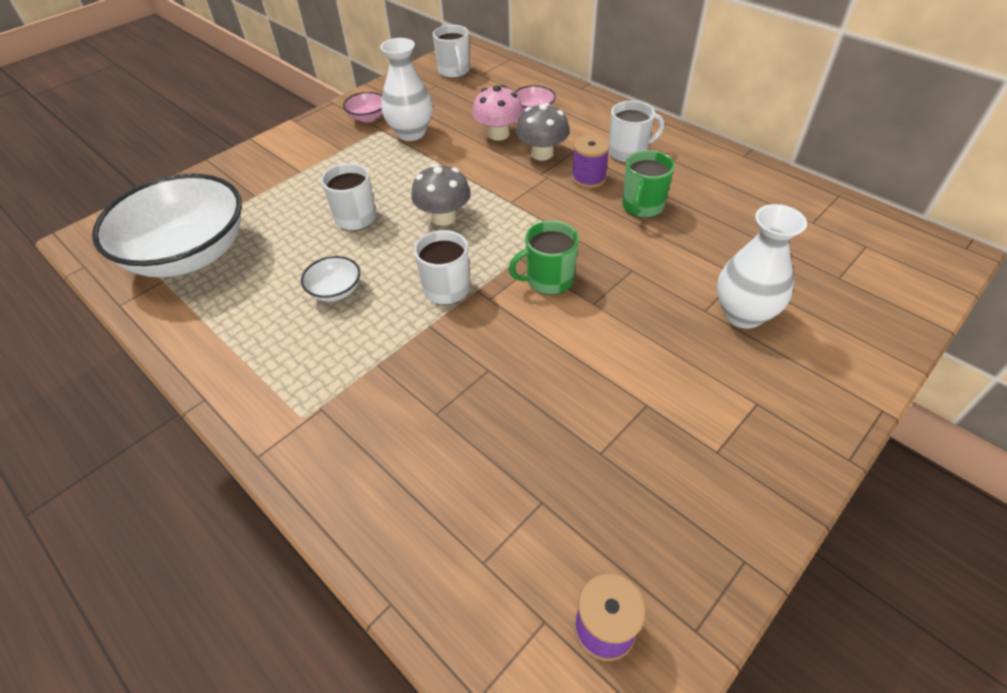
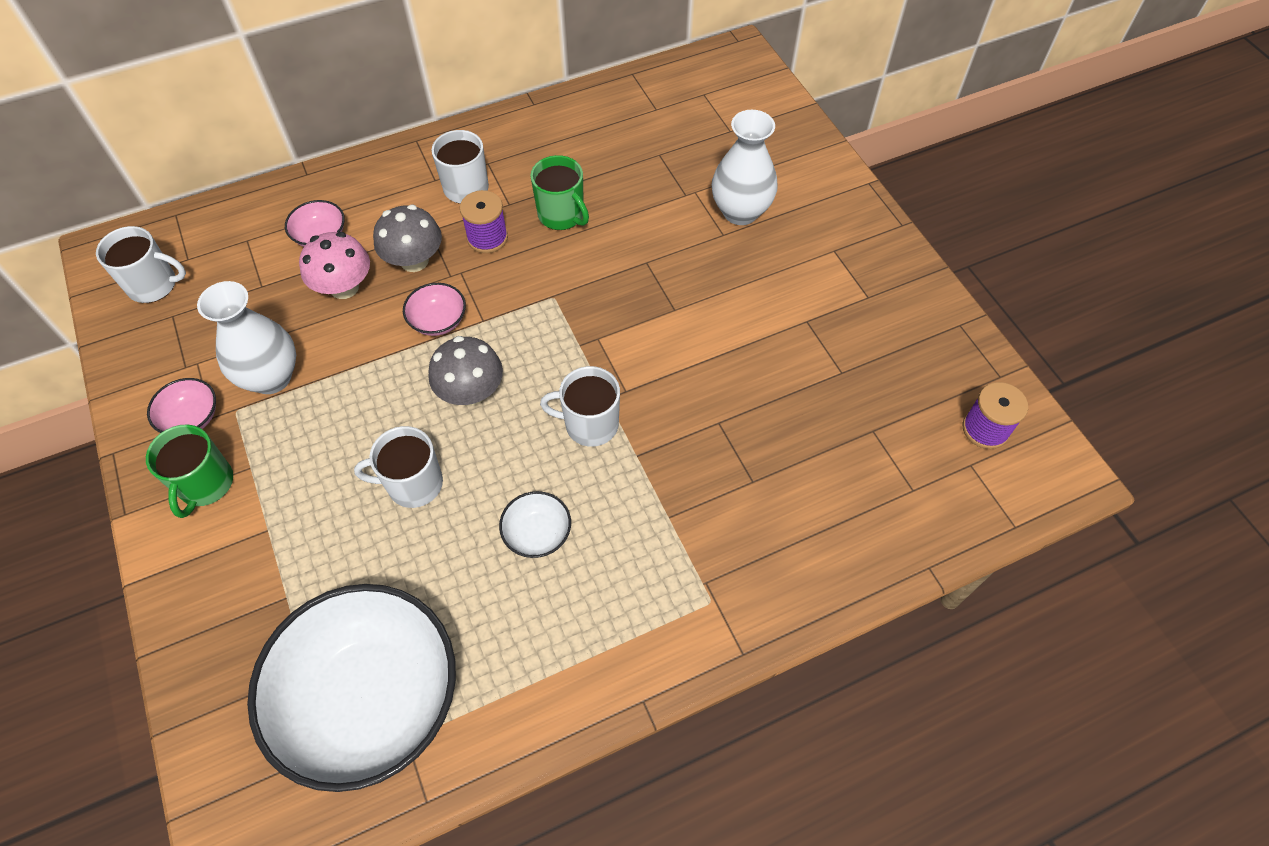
camera: 70 degrees left, 10 degrees up
(497, 182) = (438, 321): none -> pink bowl
(548, 280) = (625, 332): green mug -> green mug (205, 484)

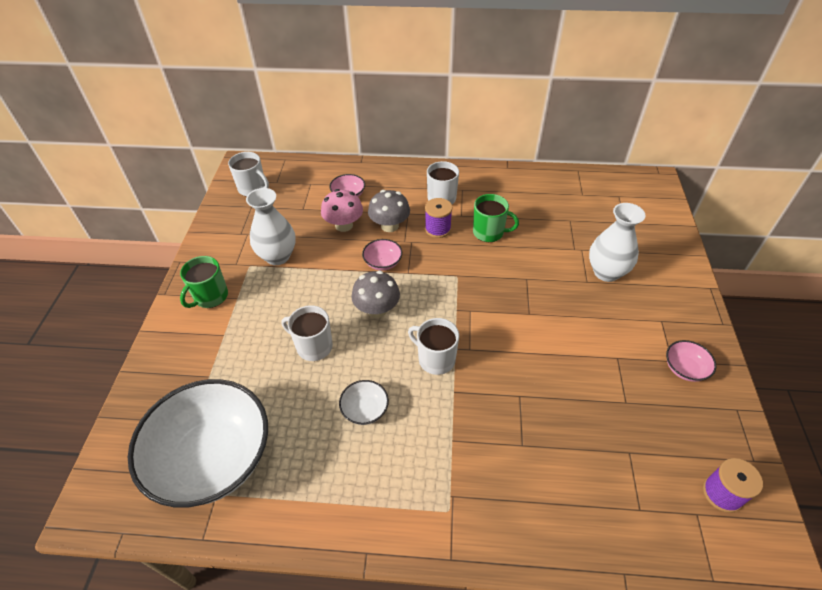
camera: 30 degrees right, 10 degrees down
(191, 418) = (226, 260): pink bowl -> pink bowl (684, 369)
(561, 215) = (489, 232): green mug -> green mug turned 60 degrees counterclockwise

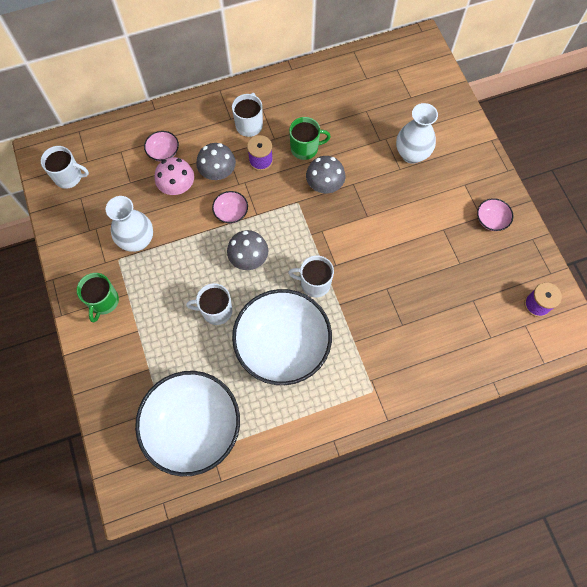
camera: 25 degrees left, 20 degrees up
(365, 410) = (282, 345): white bowl -> white bowl, size x2.49
(494, 270) = (324, 185): none -> grey mushroom

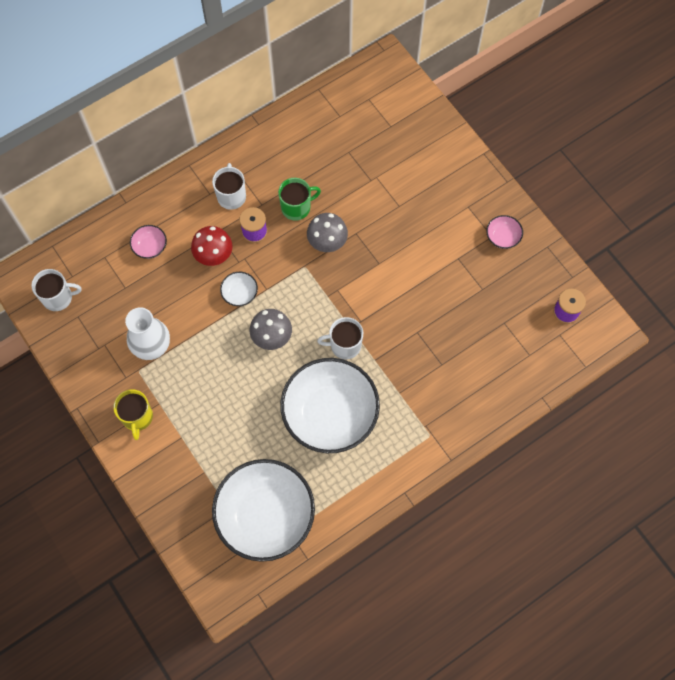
camera: 15 degrees left, 0 degrees up
(103, 301) = (137, 417): green mug -> yellow mug
(177, 187) = (176, 280): pink mushroom -> none
(216, 311) = (254, 397): white mug -> none
(218, 172) = (214, 255): grey mushroom -> red mushroom
(231, 212) = (240, 293): pink bowl -> white bowl
(411, 154) = (407, 187): white vase -> none

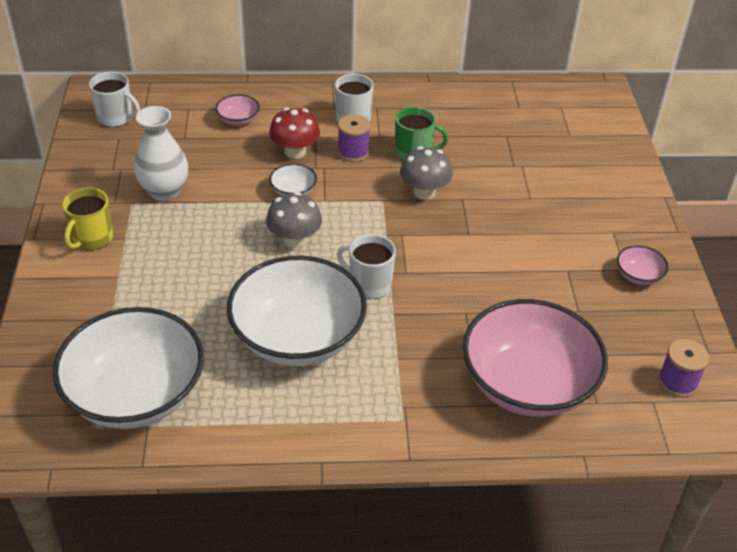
camera: 30 degrees right, 25 degrees down
(484, 365) = (527, 384): none -> pink bowl

